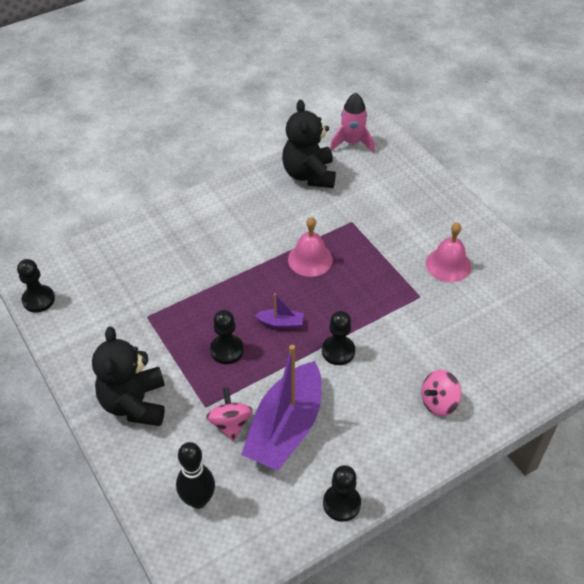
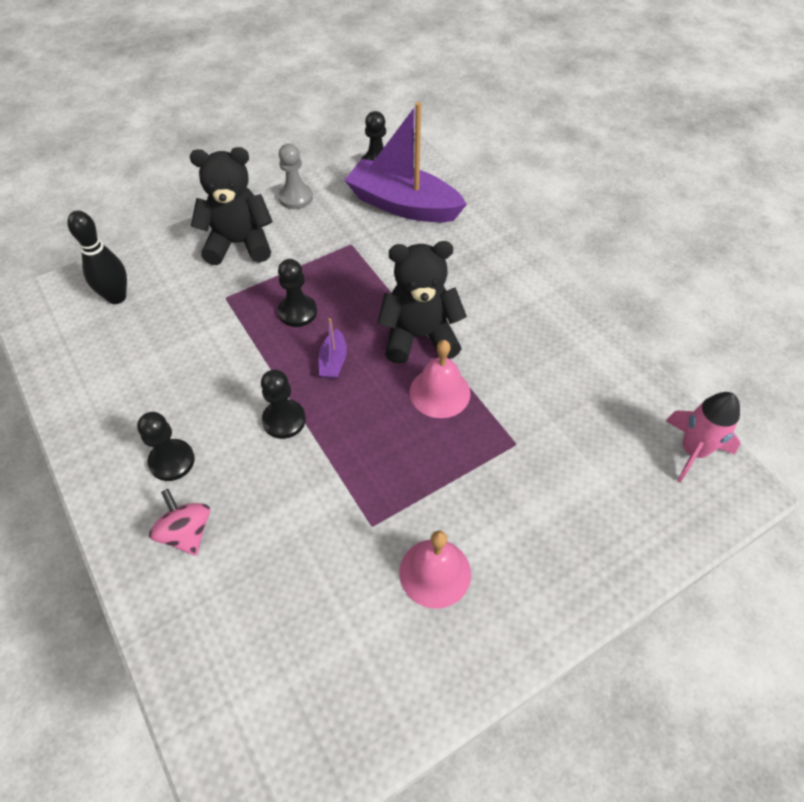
camera: 90 degrees right, 5 degrees up
(75, 362) = (296, 198): none -> grey pawn
(230, 424) = (199, 318): pink spinning top -> none
(285, 428) = (183, 366): purple boat -> purple boat (403, 205)
(309, 175) = (606, 393): black teddy bear -> black teddy bear (419, 336)
(341, 503) = (75, 417): black pawn -> black pawn (172, 461)

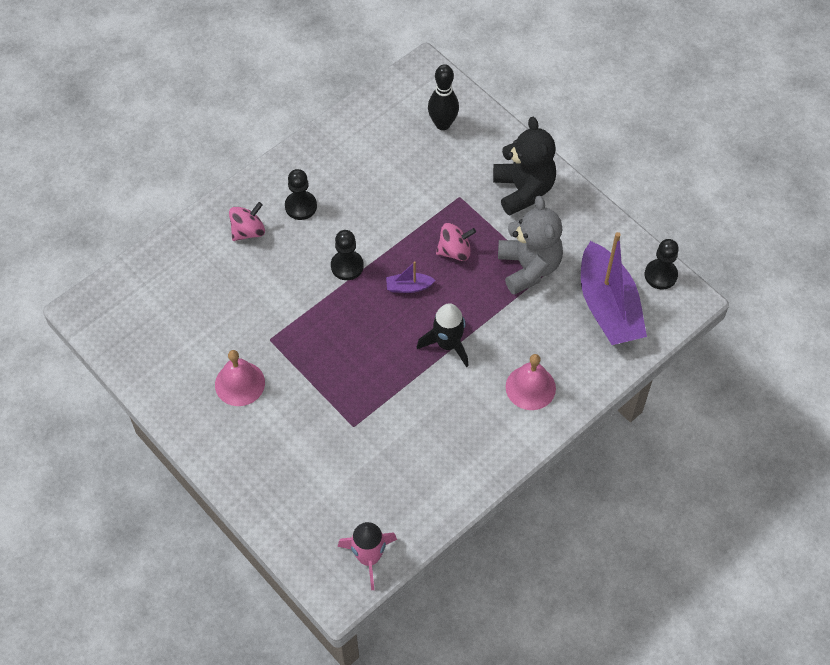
camera: 80 degrees right, 5 degrees up
(296, 198) = (594, 218): grey pawn -> none
(297, 312) = (455, 251): black pawn -> pink spinning top
(339, 254) = (529, 267): none -> grey teddy bear
(403, 205) = (608, 307): purple boat -> purple boat turned 150 degrees clockwise
(419, 336) = (447, 344): black teddy bear -> black rocket
(440, 392) = (392, 367): pink bell -> pink bell (530, 387)

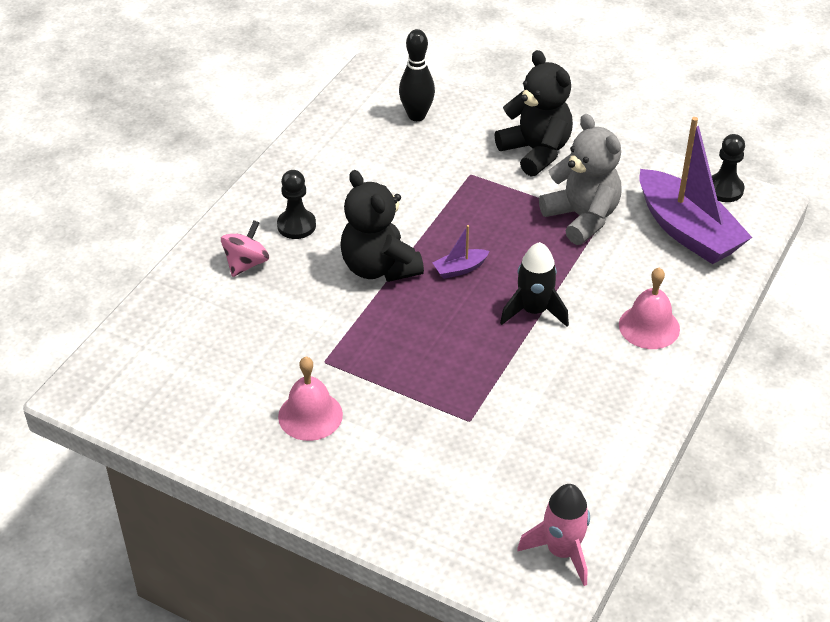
camera: 20 degrees left, 15 degrees down
(347, 266) = (379, 267): black pawn -> black teddy bear
(455, 251) = (493, 223): pink spinning top -> none

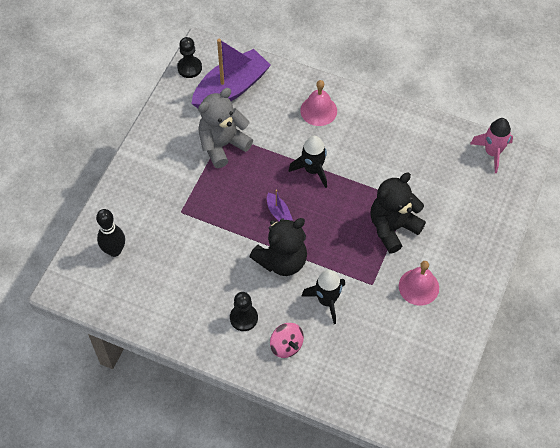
camera: 95 degrees left, 15 degrees up
(246, 263) = (286, 345): pink spinning top -> pink spinning top turned 150 degrees counterclockwise
(306, 309) = (327, 301): none -> black rocket
(536, 152) = (154, 172): black teddy bear -> black teddy bear (393, 228)

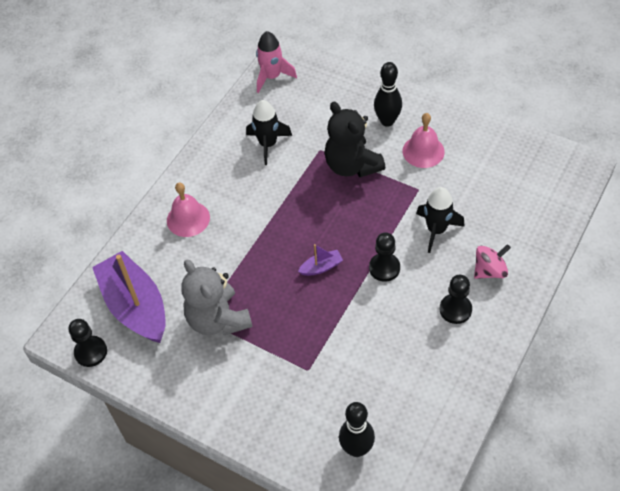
camera: 80 degrees left, 5 degrees down
(282, 260) = (384, 268): black teddy bear -> black pawn
(312, 170) = (268, 230): black rocket -> black rocket (268, 144)
(452, 254) = (387, 121): none -> black bowling pin

